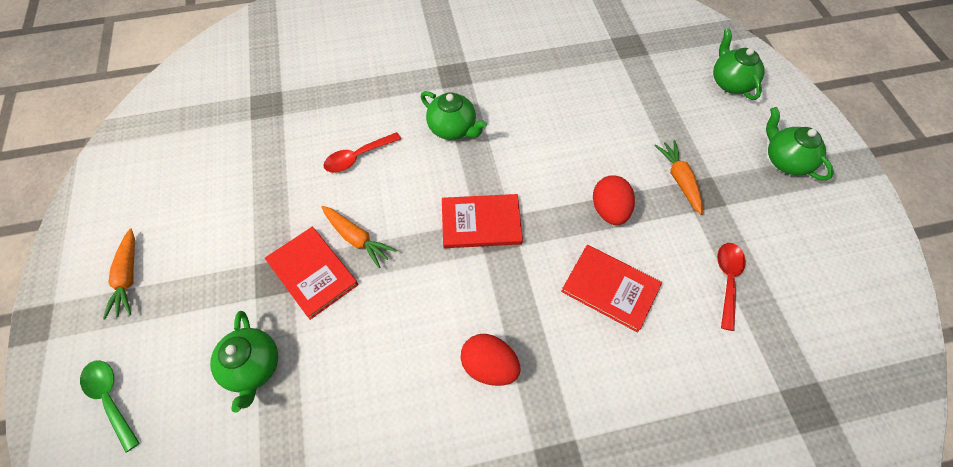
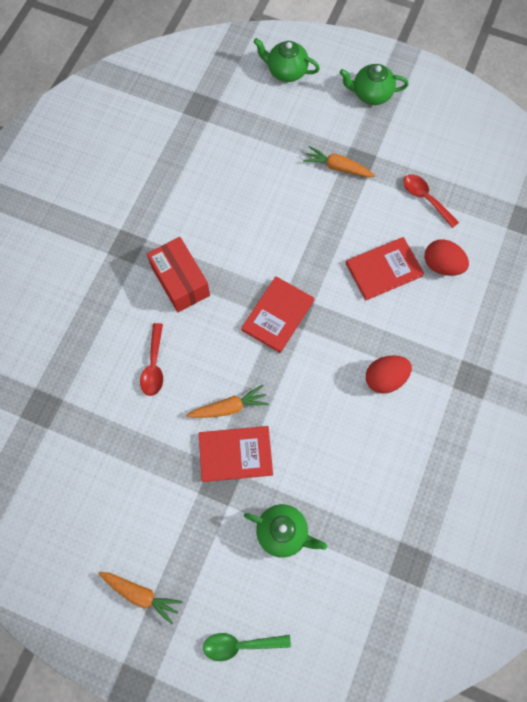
camera: 55 degrees left, 10 degrees up
(453, 128) = (180, 281): green teapot -> red box
(609, 210) = (328, 228): red egg -> red egg (442, 265)

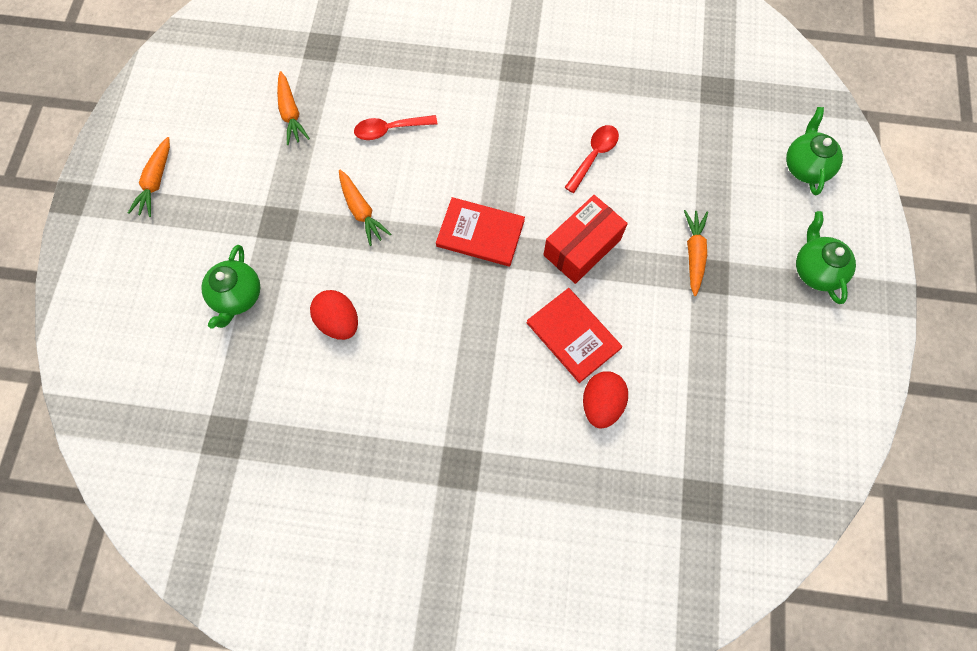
camera: 75 degrees right, 0 degrees up
(107, 451) = (291, 114): none -> orange carrot
(180, 281) = (492, 128): red box -> red box (582, 247)
(235, 454) = (312, 230): red book -> none
(240, 644) = (119, 283): green spoon -> none
(385, 378) = (434, 365): red egg -> red egg (339, 322)
(425, 199) = (688, 366): red spoon -> red spoon (594, 156)

